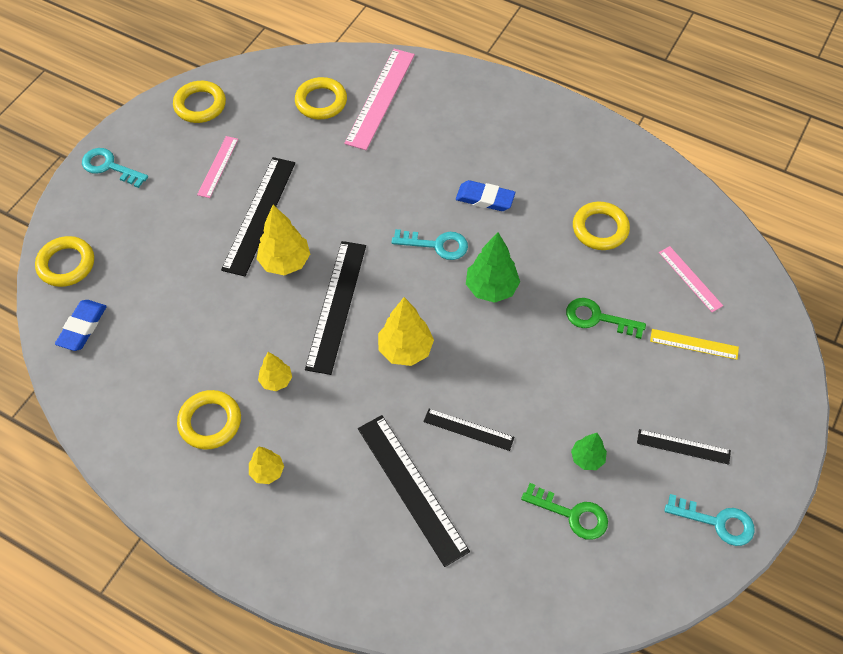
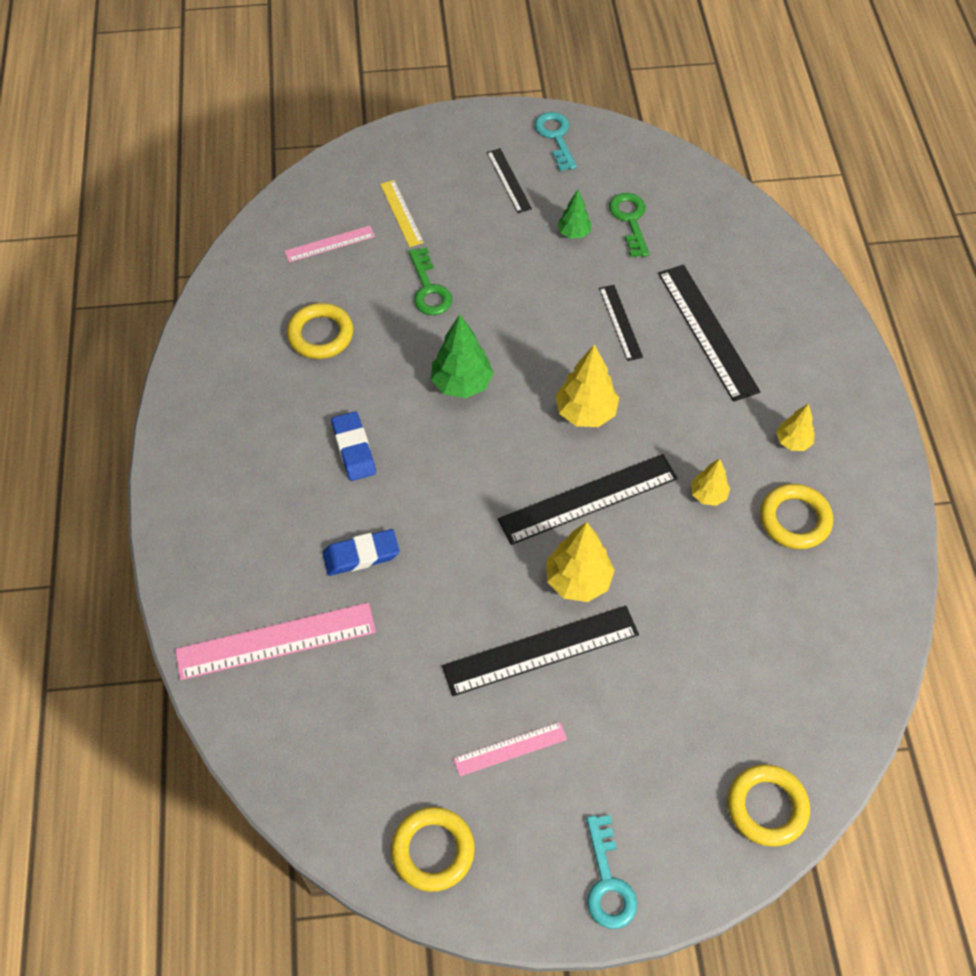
camera: 125 degrees left, 0 degrees up
(82, 327) = (815, 719): blue eraser -> blue eraser (361, 555)
(321, 102) = (327, 705): yellow ring -> none
(411, 488) = (707, 331): black ruler -> black ruler turned 45 degrees counterclockwise
(437, 245) = (446, 457): turquoise key -> none
(690, 278) = (329, 244): pink ruler -> pink ruler turned 45 degrees clockwise

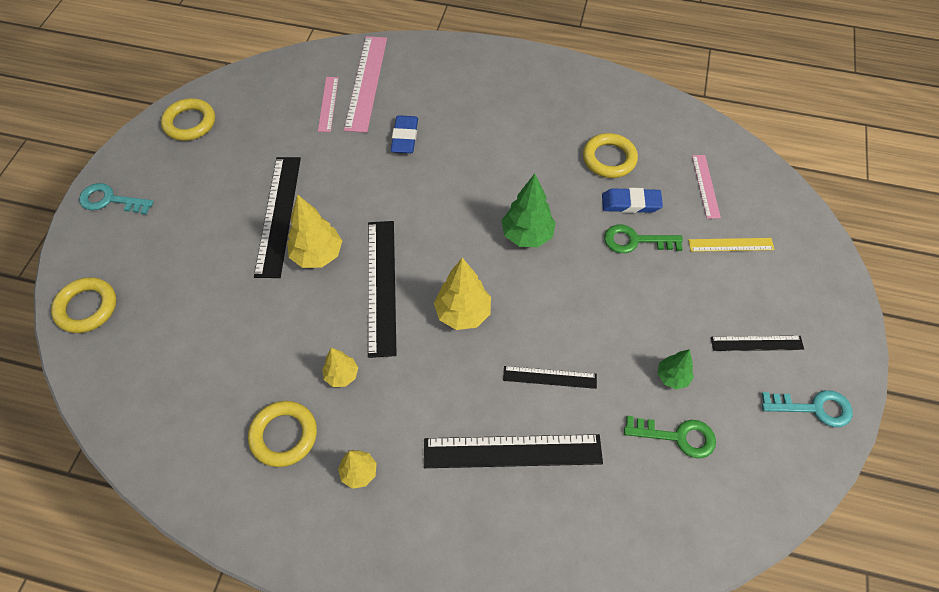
camera: 110 degrees right, 0 degrees up
(354, 449) = (494, 154): blue eraser -> blue eraser (631, 203)
(510, 749) = (223, 177): pink ruler -> pink ruler (328, 104)

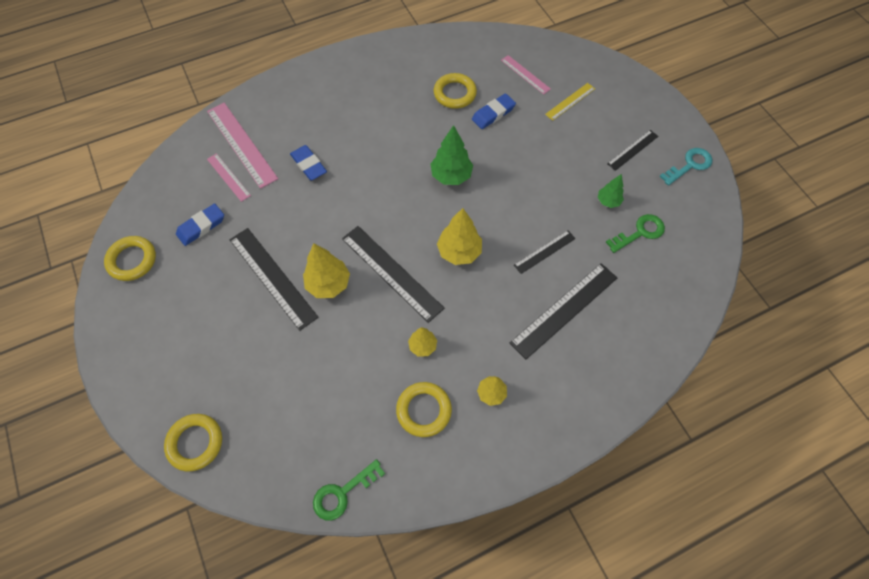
camera: 40 degrees left, 5 degrees up
(110, 200) = (128, 359): turquoise key -> none
(266, 131) = (201, 226): none -> blue eraser
(635, 241) = (517, 135): green key -> green key (343, 493)

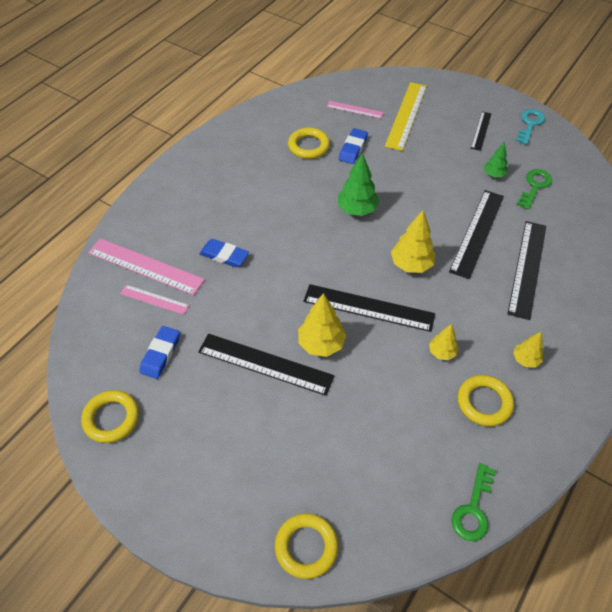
camera: 30 degrees left, 10 degrees down
(544, 252) = (477, 233): black ruler -> black ruler, size x1.81
(570, 101) = (406, 115): yellow ruler -> yellow ruler, size x1.81

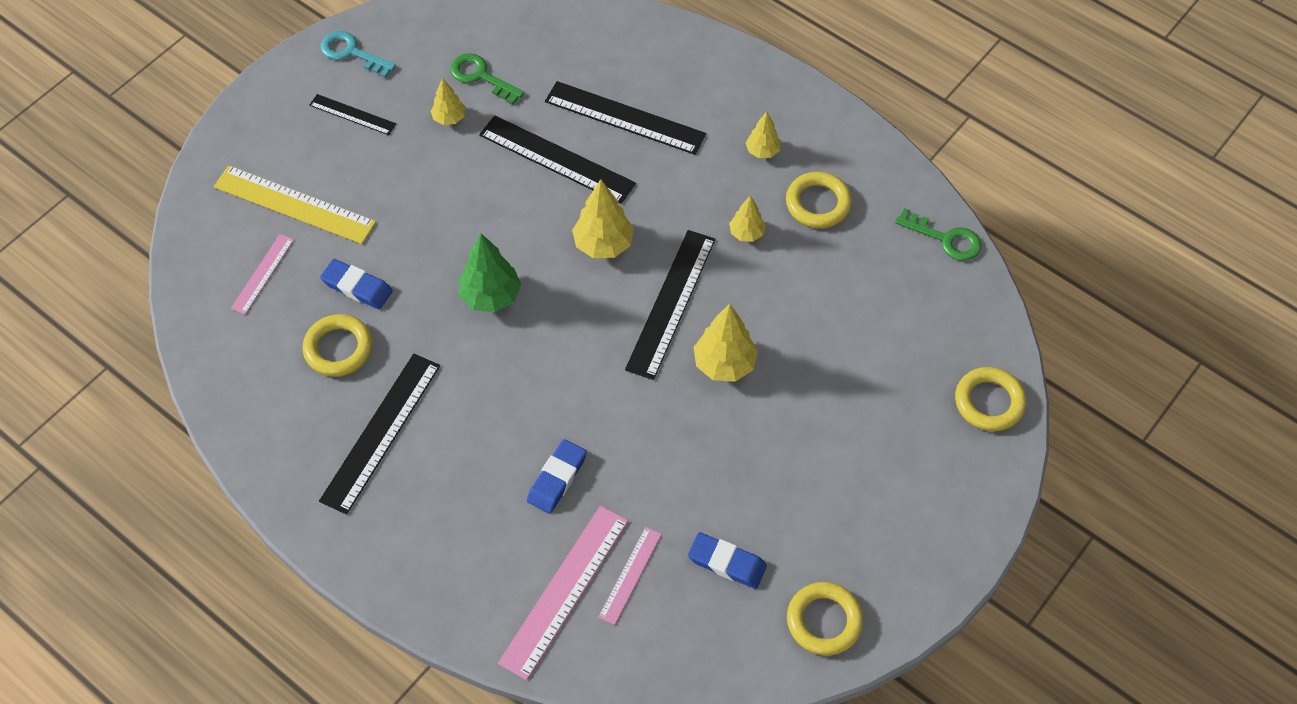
camera: 85 degrees left, 5 degrees up
(265, 364) = (750, 431): black ruler -> black ruler (380, 432)
(494, 175) = (449, 118): green tree -> yellow tree

